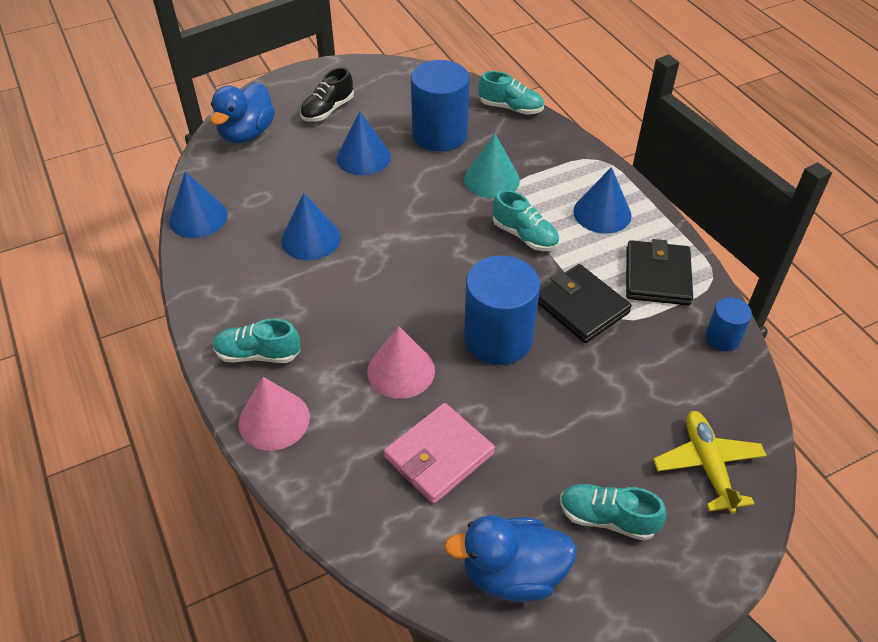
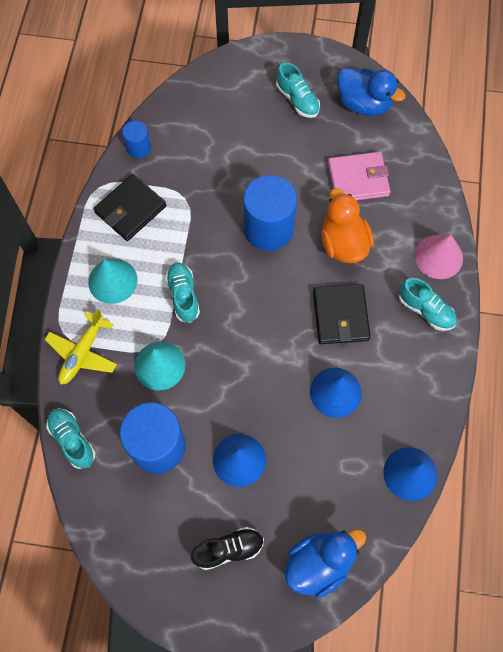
camera: 145 degrees left, 20 degrees up
(401, 370) = (343, 243): pink cone -> orange duck
(581, 306) = (198, 218): black wallet -> black wallet (340, 316)
(602, 213) = (112, 281): blue cone -> turquoise cone
(707, 465) = (223, 93): yellow plane -> yellow plane (82, 353)

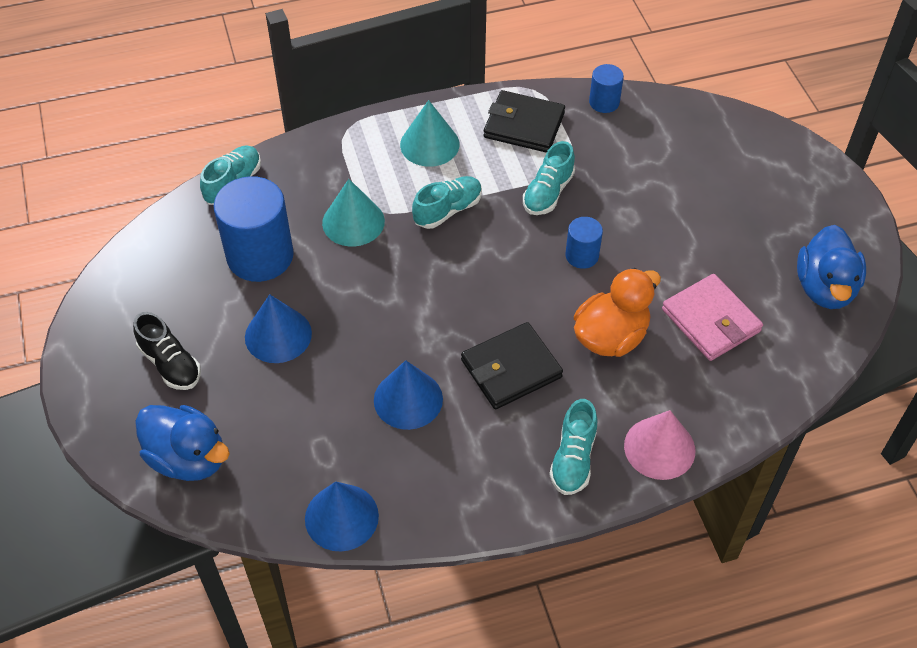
camera: 65 degrees right, 15 degrees down
(82, 353) = (333, 153): yellow plane -> none
(268, 228) = (582, 255): blue cylinder -> blue cylinder, size x0.50
(297, 100) = (777, 219): turquoise shoe -> turquoise shoe (548, 193)

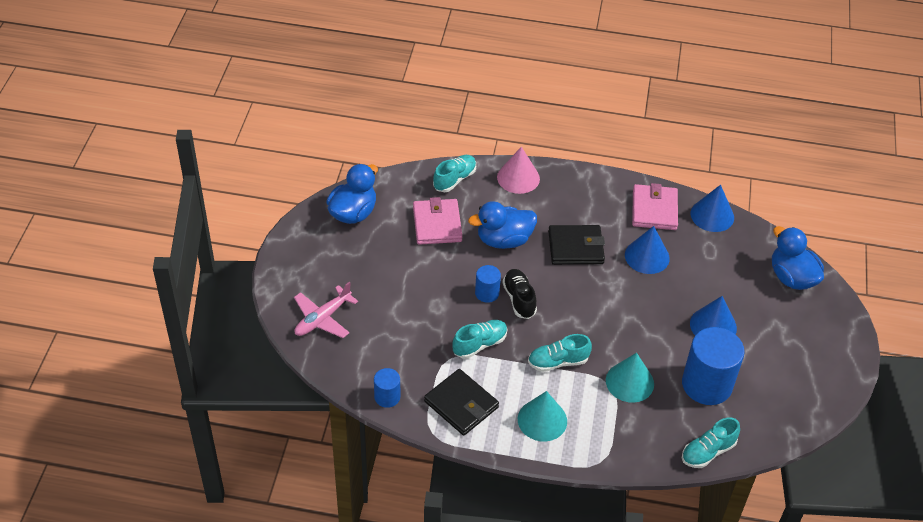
camera: 155 degrees left, 5 degrees down
(170, 364) = (790, 336): black shoe -> black shoe (519, 299)
(433, 485) = (654, 210): none -> pink wallet
(573, 459) = (569, 191): turquoise shoe -> turquoise shoe (454, 179)
(611, 337) = (504, 240): orange duck -> blue duck
(738, 149) = (322, 318): none -> pink plane

